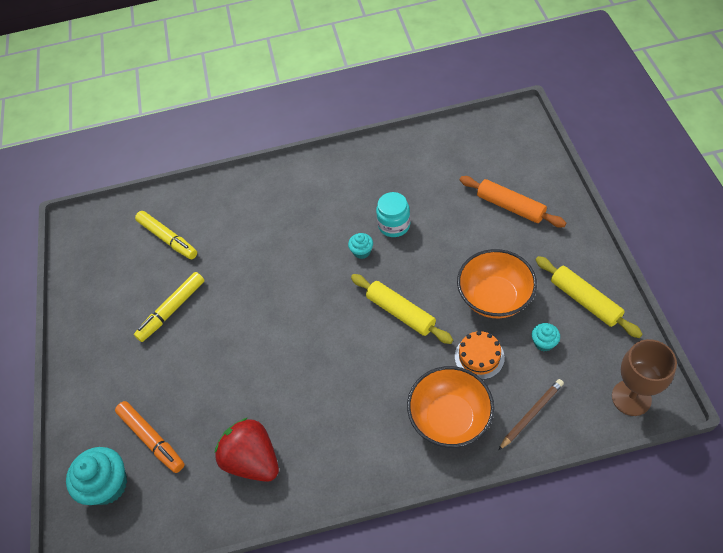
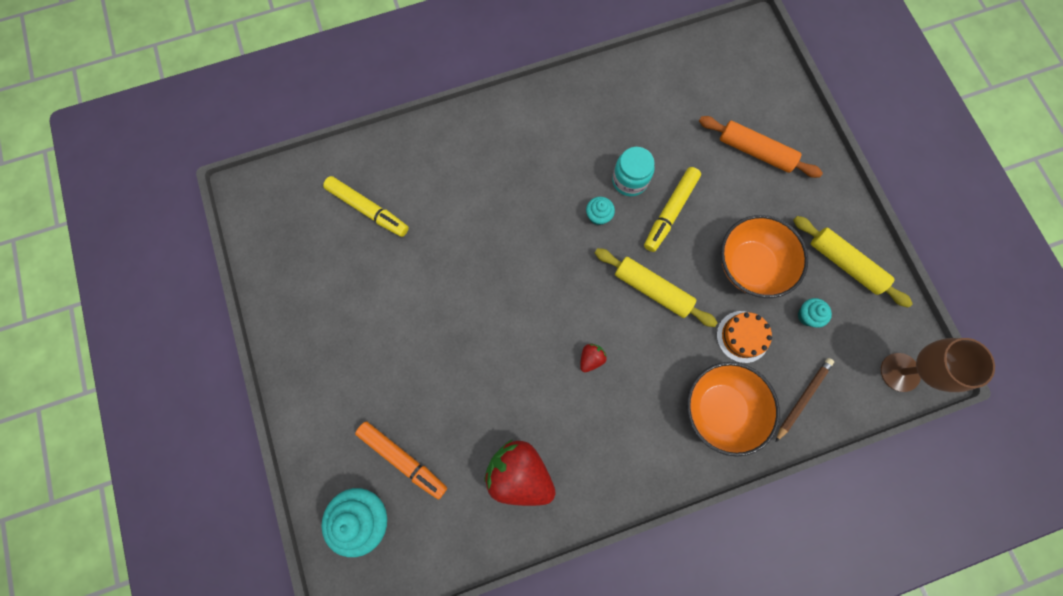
camera: 15 degrees left, 20 degrees up
(172, 310) = (392, 301): yellow marker -> yellow marker (670, 212)
(335, 366) = (591, 358): none -> red strawberry

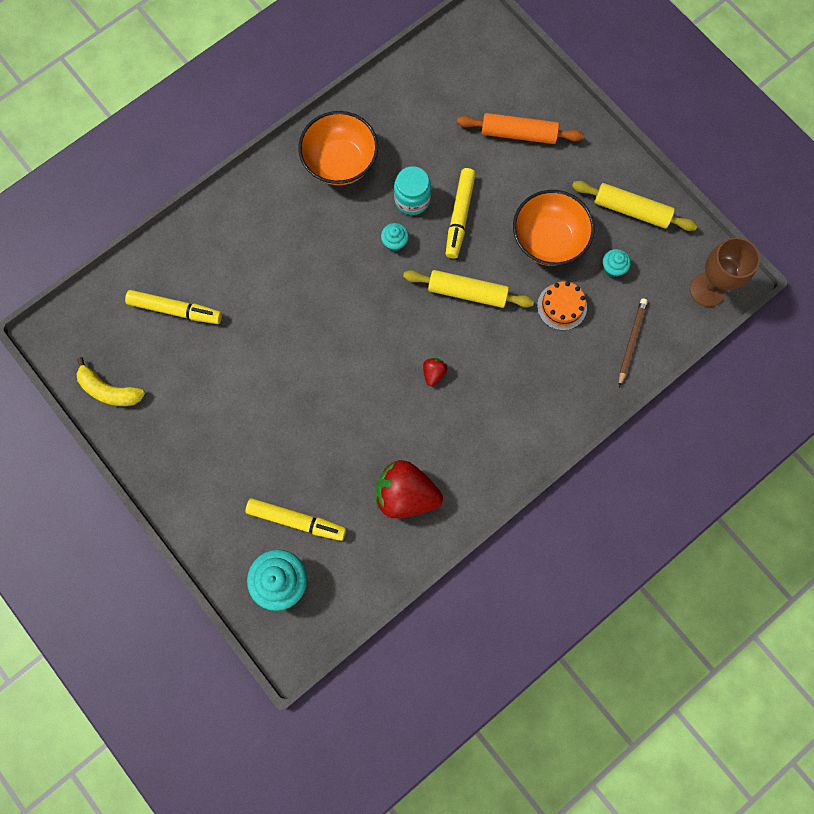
camera: 20 degrees left, 0 degrees up
(278, 264) = (109, 390): none -> yellow banana
(403, 459) = (296, 520): orange marker -> yellow marker
(720, 409) = (563, 376): orange bowl -> orange bowl (340, 162)

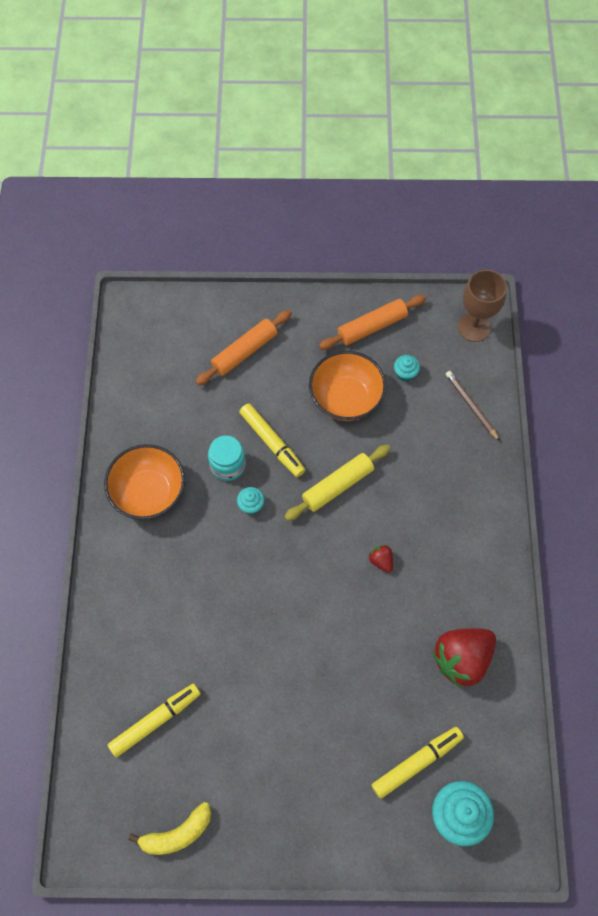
camera: 50 degrees left, 10 degrees down
(562, 306) = (405, 430): orange cake -> none
(631, 210) = (372, 327): yellow rolling pin -> orange rolling pin

